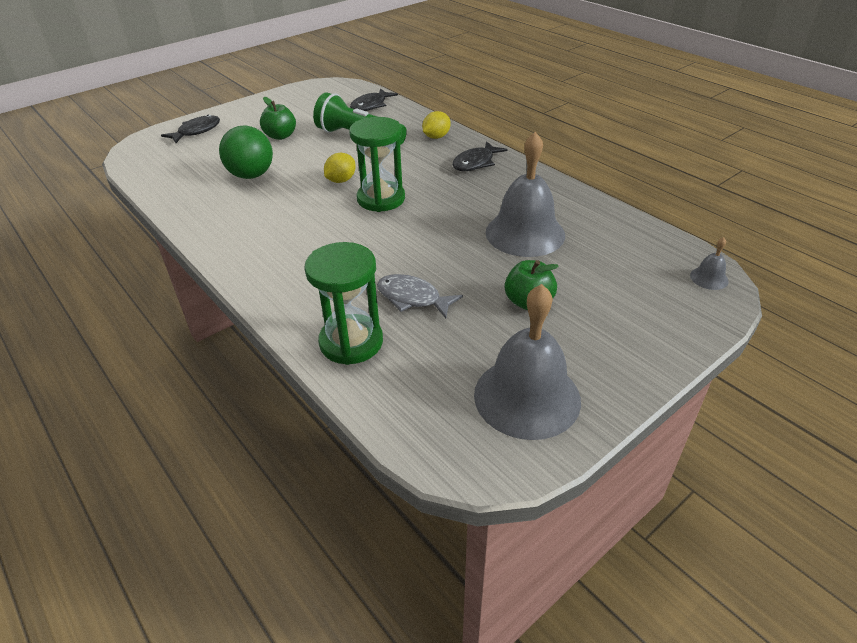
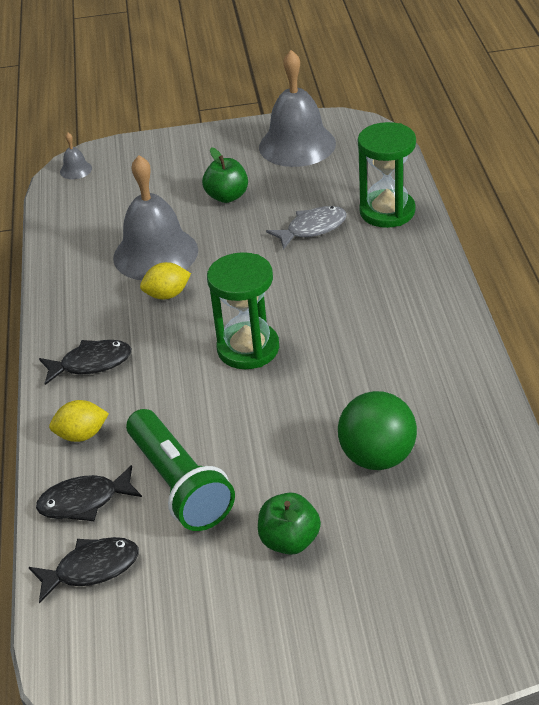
camera: 145 degrees left, 0 degrees up
(196, 131) = (421, 625): black fish -> black fish (84, 501)
(341, 180) = (270, 398): yellow lemon -> yellow lemon (167, 295)
(412, 298) = (312, 229): grey fish -> grey fish turned 90 degrees counterclockwise

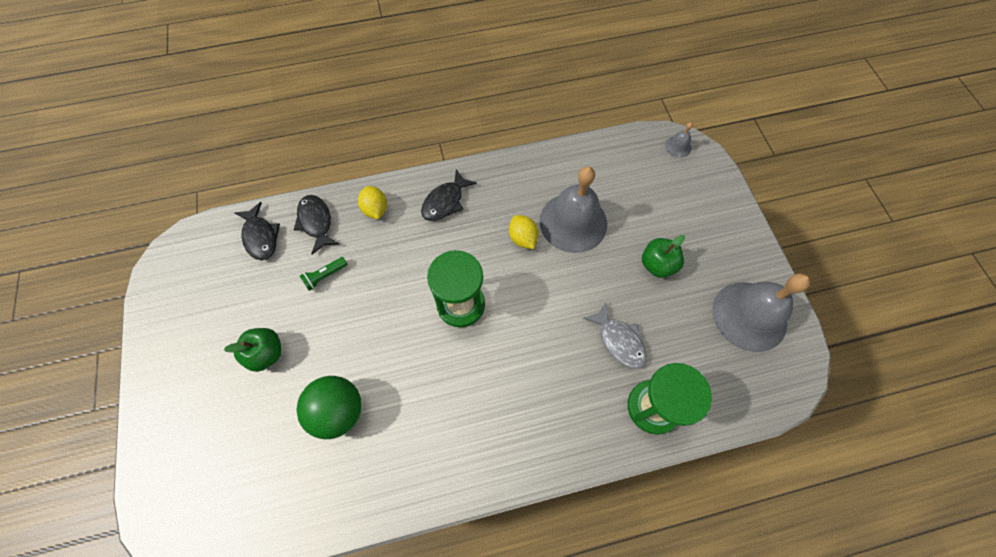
camera: 80 degrees right, 25 degrees up
(91, 363) = (445, 201): black fish -> black fish turned 60 degrees clockwise
(179, 485) = (325, 276): green flashlight -> green flashlight, size x0.43

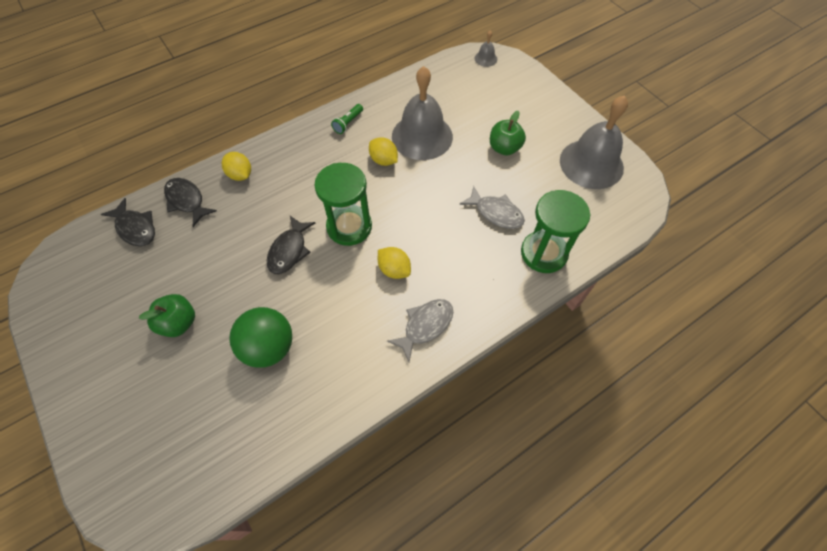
camera: 20 degrees left, 5 degrees down
(325, 276) = (212, 242): green flashlight -> green flashlight (348, 123)
(445, 201) = (303, 151): black fish -> black fish (289, 250)
(488, 370) = (394, 269): none -> yellow lemon
(497, 446) = (425, 326): none -> grey fish

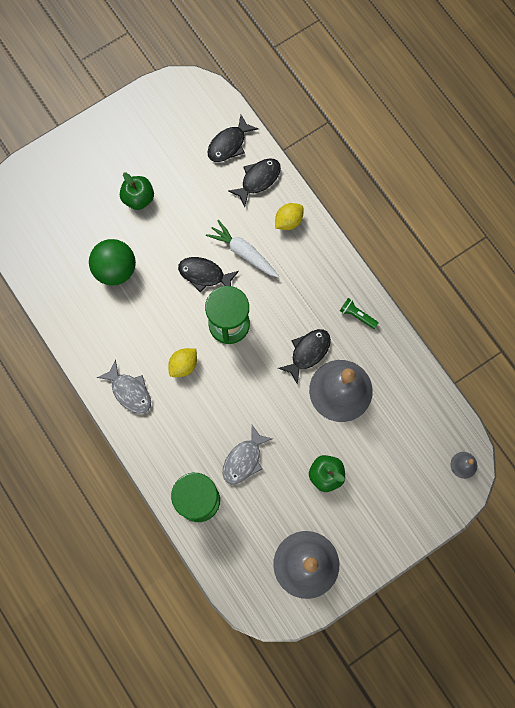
camera: 90 degrees right, 15 degrees up
(269, 214) = (243, 252): none -> white carrot
(383, 160) = (308, 352): yellow lemon -> black fish

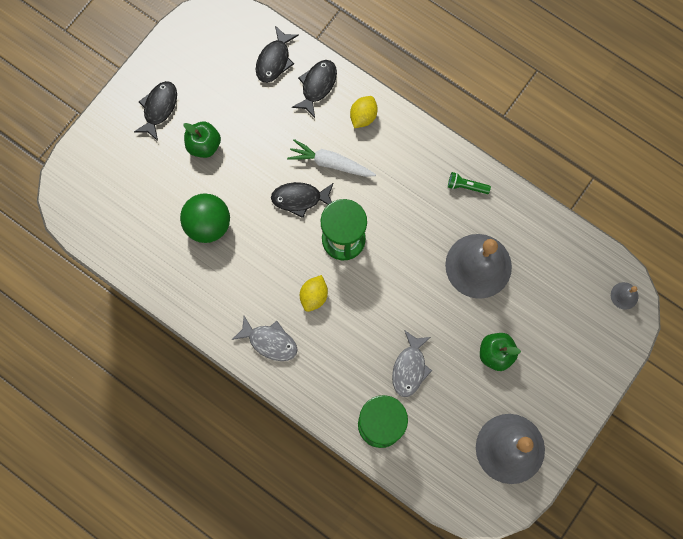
camera: 20 degrees left, 0 degrees up
(308, 352) = (432, 240): black fish -> black fish (159, 108)

